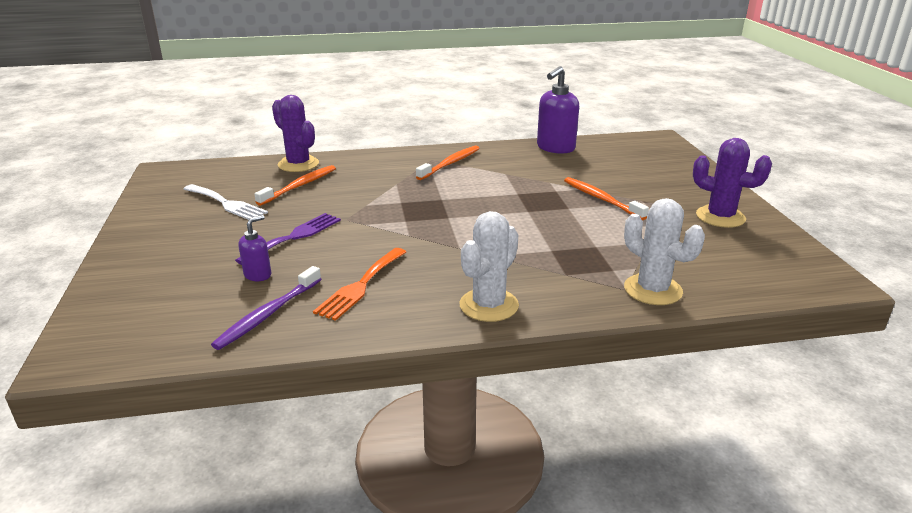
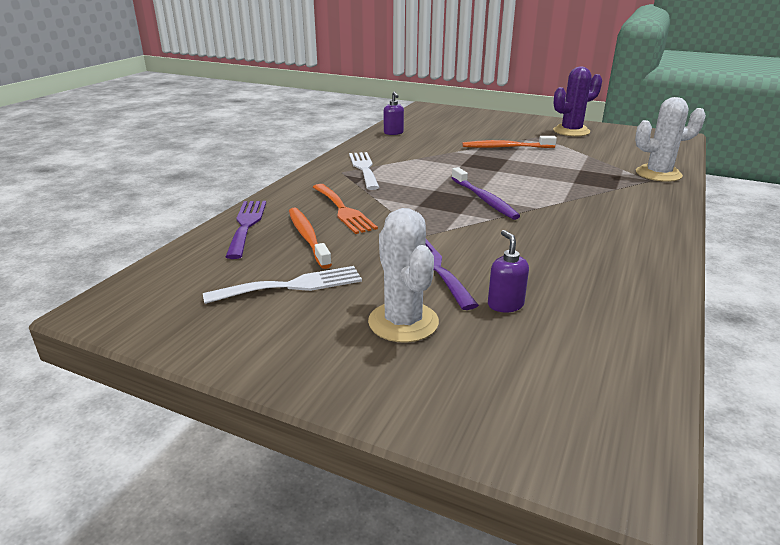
camera: 55 degrees left, 0 degrees up
(268, 314) = (598, 317): purple toothbrush -> purple toothbrush (484, 199)
(298, 164) = (246, 225): purple cactus -> purple fork
(360, 286) = (574, 261): orange fork -> orange fork (343, 210)
(450, 164) = (364, 168): orange toothbrush -> white fork
(489, 305) = (647, 223): white cactus -> white cactus (403, 322)
(555, 148) = (393, 133): purple soap dispenser -> purple soap dispenser, size x0.53

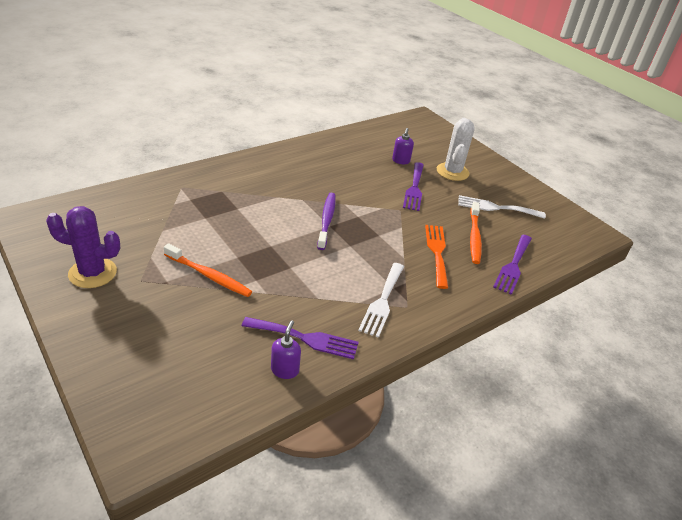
camera: 155 degrees left, 10 degrees up
(398, 143) = (305, 338): none -> purple fork
(658, 174) = (162, 188): white cactus -> none

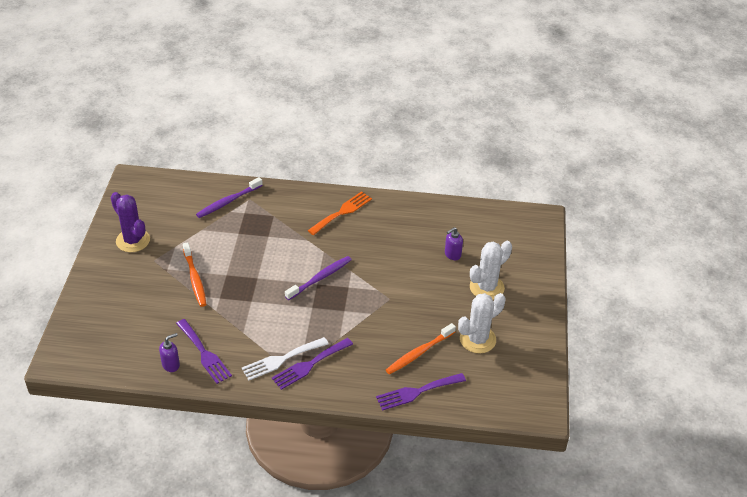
camera: 45 degrees right, 5 degrees up
(162, 197) = (228, 201): none -> purple toothbrush
(414, 188) = (428, 286): purple fork -> purple fork (309, 365)
(437, 252) = (370, 348): orange fork -> orange fork (342, 212)
(496, 208) = (477, 339): white fork -> white cactus

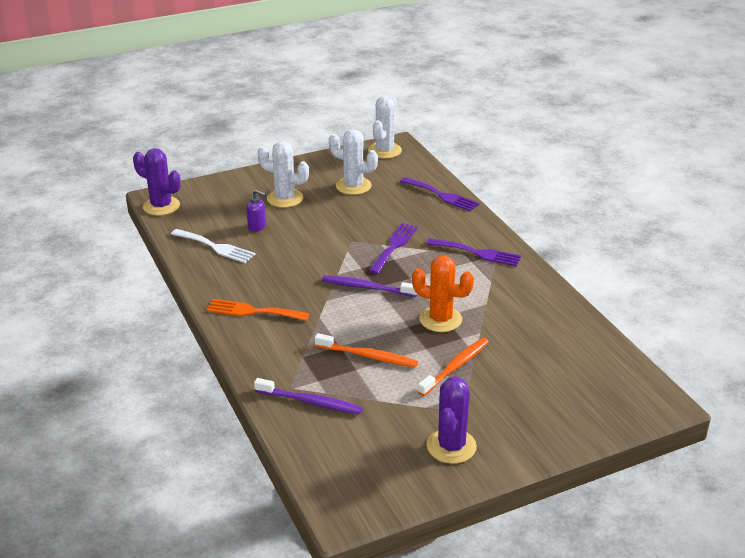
camera: 120 degrees left, 10 degrees down
(171, 365) = (574, 327): purple soap dispenser -> none
(204, 353) = (537, 314): purple fork -> purple fork (394, 246)
(248, 297) = (440, 319): none -> orange cactus
(281, 359) = (490, 269): white fork -> white fork (215, 247)
(419, 353) = (399, 207): orange toothbrush -> orange toothbrush (367, 356)
(524, 215) = (161, 206): none -> purple cactus
(532, 394) = (384, 151): none -> white cactus

